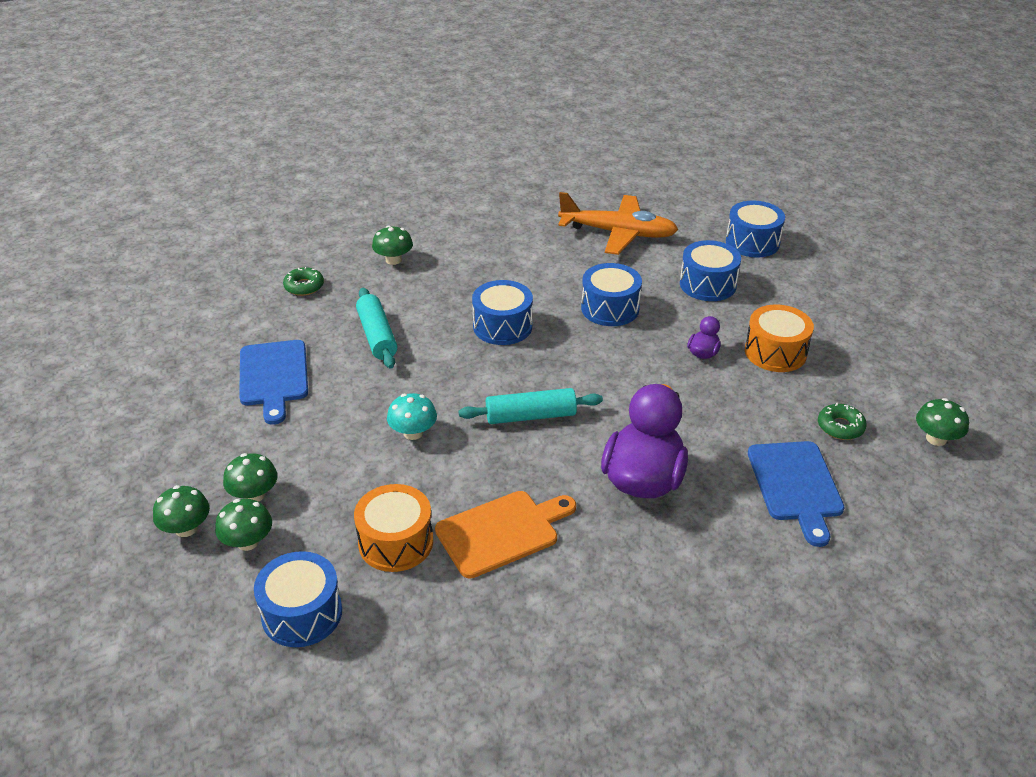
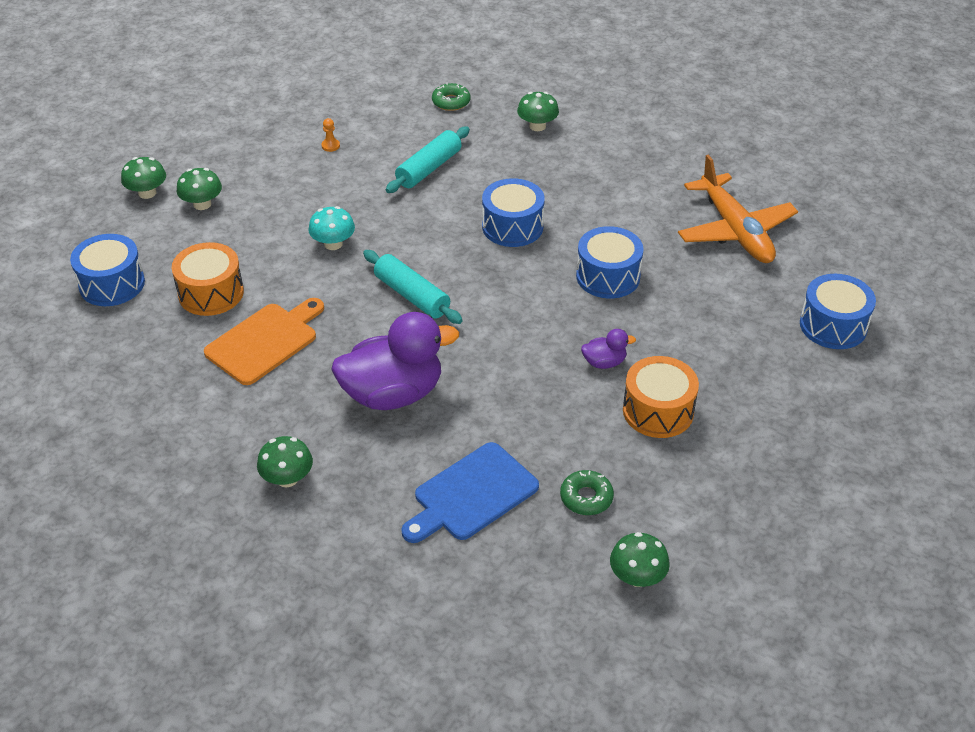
camera: 55 degrees right, 5 degrees up
(248, 542) = (156, 226): green mushroom -> green mushroom (287, 478)
(273, 377) = (330, 146): blue cutting board -> orange pawn
(502, 532) = (265, 341): orange cutting board -> orange cutting board turned 75 degrees counterclockwise
(707, 284) = (719, 323): blue drum -> none

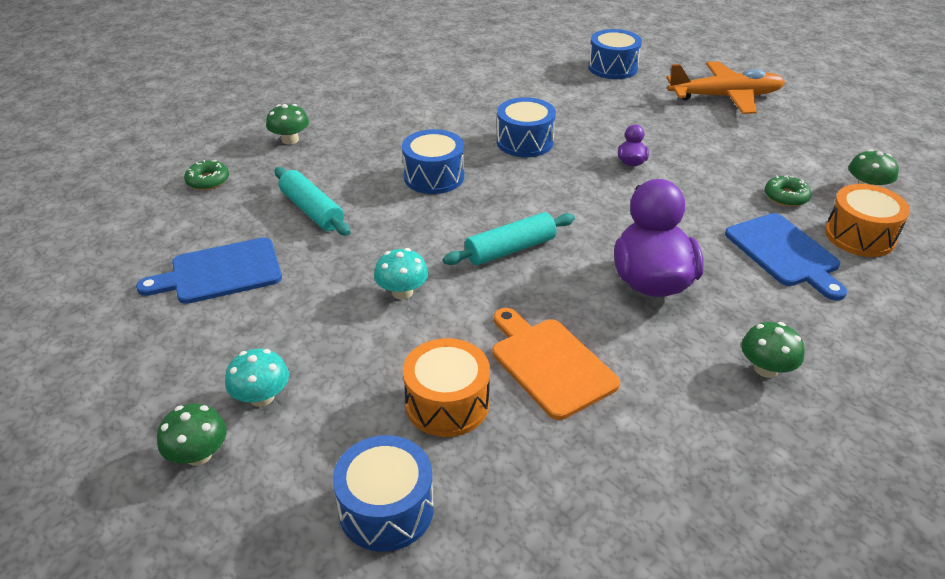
camera: 75 degrees left, 5 degrees down
(202, 204) = (261, 397): green mushroom -> turquoise mushroom
(330, 146) = (220, 272): orange pawn -> blue cutting board
(658, 411) = (691, 149): orange drum -> orange drum (859, 236)
(735, 230) = (492, 80): orange plane -> orange plane (725, 97)

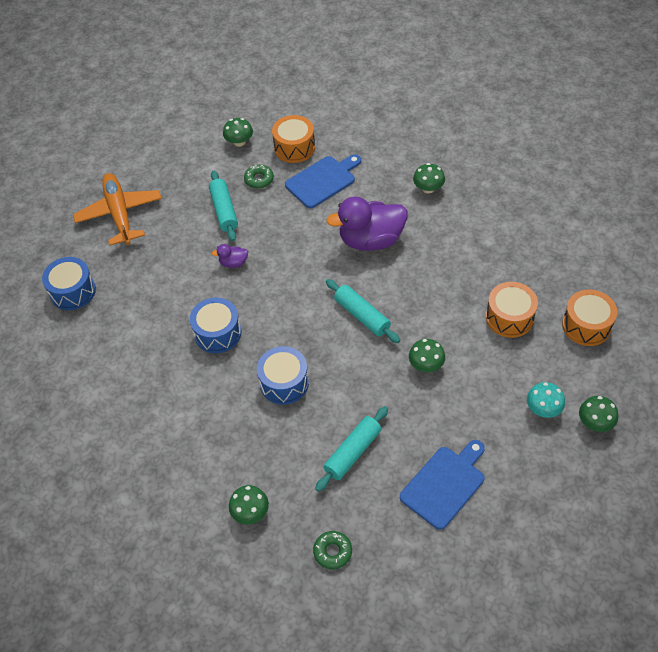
camera: 100 degrees left, 15 degrees up
(220, 272) = (445, 484): blue cutting board -> blue cutting board turned 105 degrees counterclockwise
(386, 509) = (586, 325): blue drum -> orange drum
(402, 292) = (426, 365): turquoise mushroom -> green mushroom
(550, 364) = (460, 278): orange cutting board -> none
(725, 164) = (224, 211): none -> turquoise rolling pin

